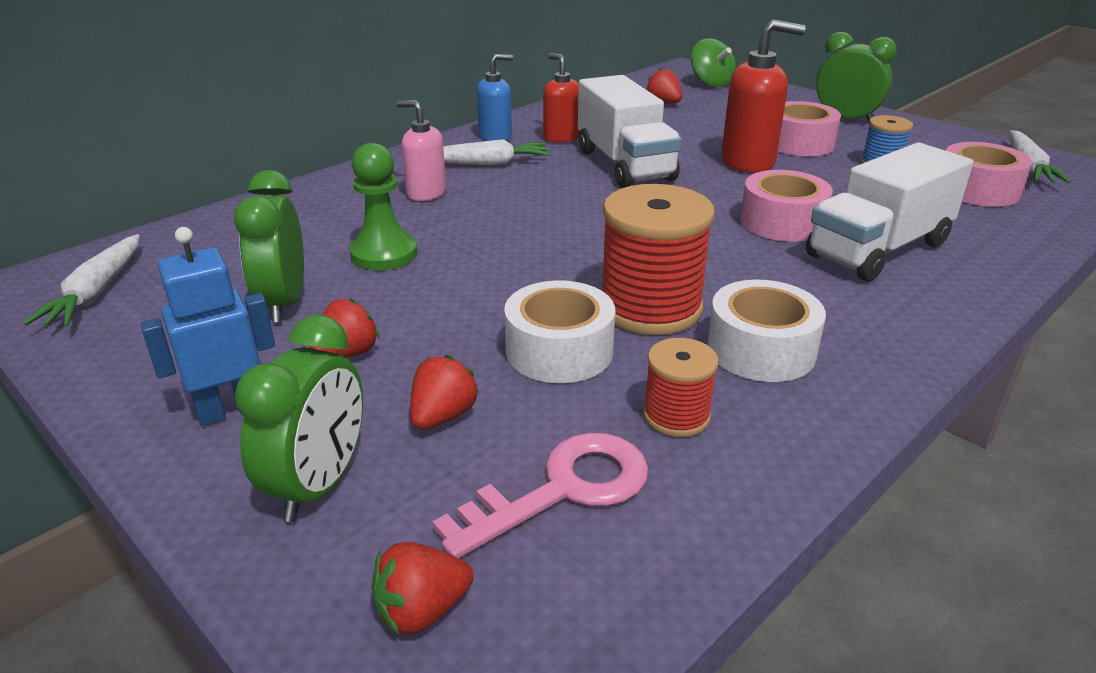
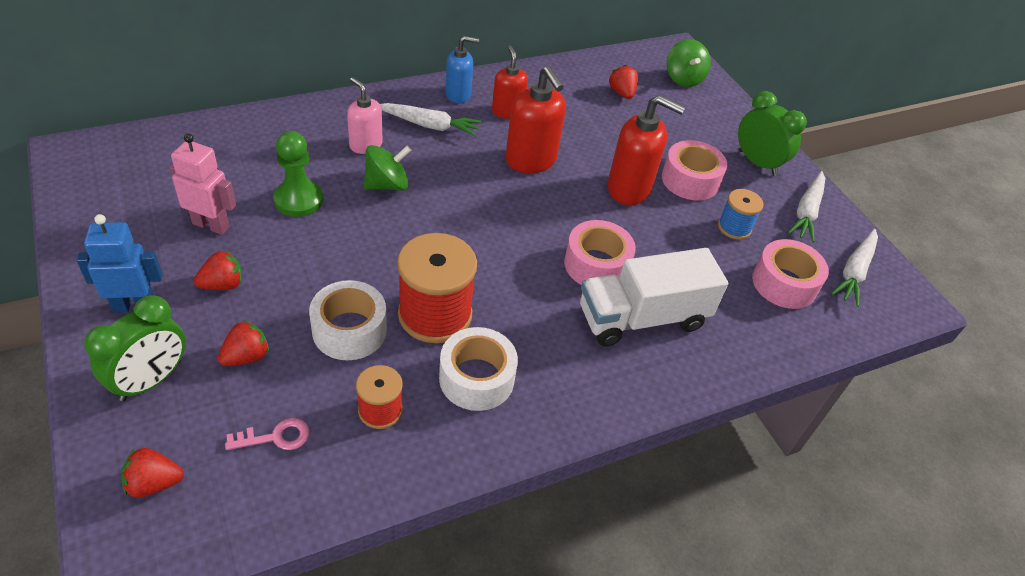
camera: 15 degrees right, 15 degrees up
(96, 292) = (108, 175): white carrot -> white carrot (806, 212)
(284, 303) = (211, 225): green clock -> pink robot
(482, 217) = (387, 185): none -> green spinning top
(562, 490) = (275, 437): pink key -> pink key, size x0.57
(624, 165) = (531, 160): white truck -> red soap dispenser

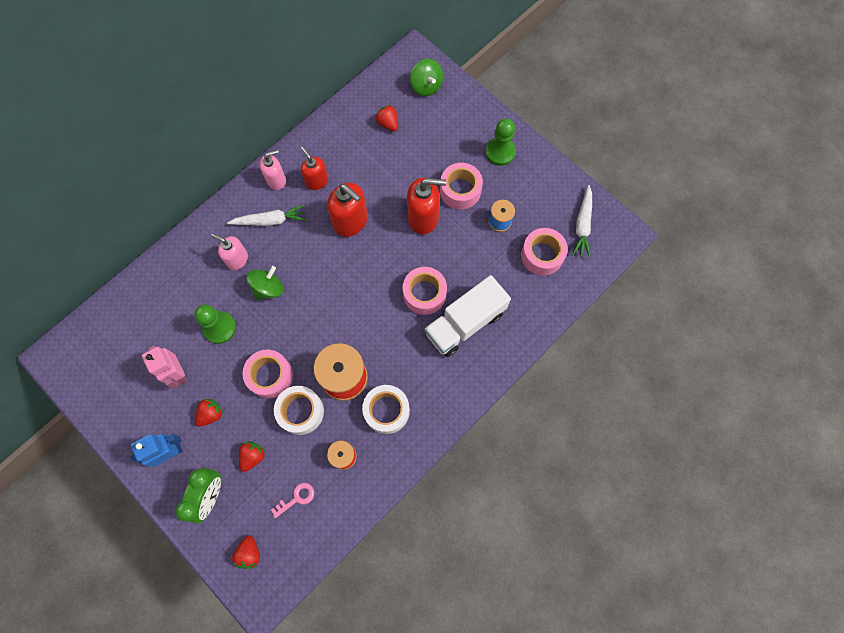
camera: 15 degrees left, 25 degrees up
(154, 483) = (249, 553): red strawberry -> red strawberry turned 60 degrees counterclockwise
(211, 225) = (178, 373): pink robot -> pink robot turned 120 degrees counterclockwise
(332, 274) = (270, 376): none -> pink tape
(458, 94) = (276, 180): blue soap dispenser -> pink soap dispenser
(757, 163) = (500, 152): green clock -> green pawn
(806, 212) = (542, 184): white carrot -> none

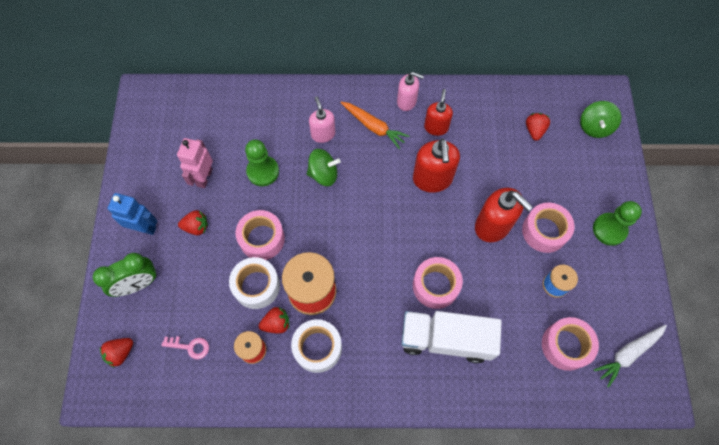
camera: 45 degrees right, 5 degrees down
(253, 456) = (192, 285): red strawberry -> red strawberry (276, 324)
(270, 220) = (374, 127): white carrot -> orange carrot

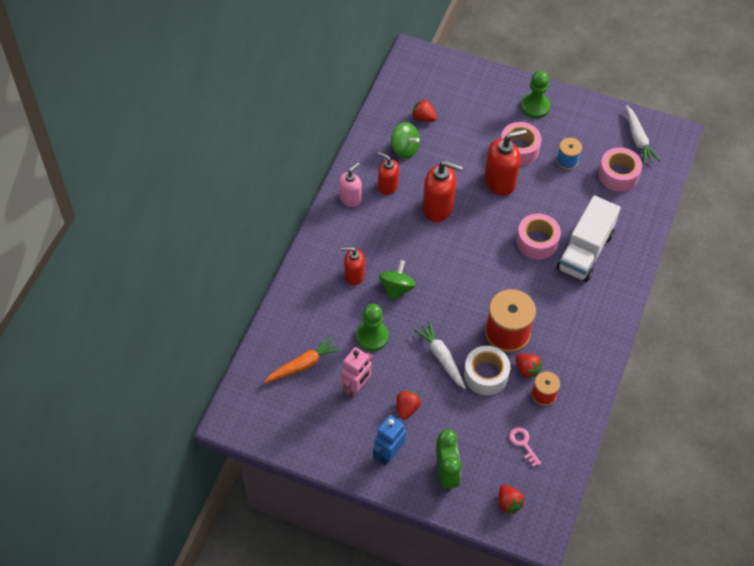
camera: 70 degrees left, 10 degrees down
(190, 347) = (523, 444): pink key -> pink key turned 60 degrees counterclockwise
(204, 177) = (356, 388): pink robot -> pink robot turned 90 degrees counterclockwise
(262, 239) = (441, 357): pink tape -> white carrot
(276, 324) = (527, 369): red strawberry -> red strawberry turned 135 degrees clockwise
(317, 348) = (559, 345): white tape -> none
(323, 134) = (354, 275): pink soap dispenser -> red soap dispenser
(374, 127) = (365, 233): orange carrot -> orange carrot (303, 365)
(594, 127) = (439, 76): green spinning top -> green spinning top (404, 148)

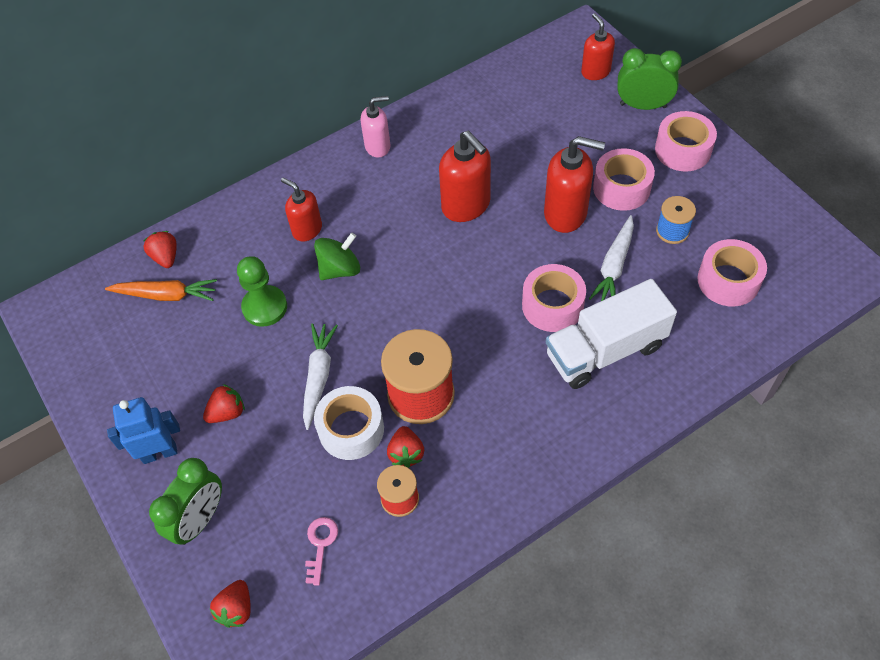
camera: 40 degrees right, 0 degrees up
(356, 388) = (196, 354): pink robot -> none
(387, 186) = (430, 154): red soap dispenser -> red soap dispenser (595, 72)
(404, 148) = (485, 123): green spinning top -> none
(423, 117) = (536, 101): red strawberry -> red strawberry (166, 257)
(490, 89) = (643, 105): none -> green clock
(535, 106) = (683, 150): green pawn -> pink tape
(638, 139) = (792, 251): white carrot -> white carrot (614, 266)

